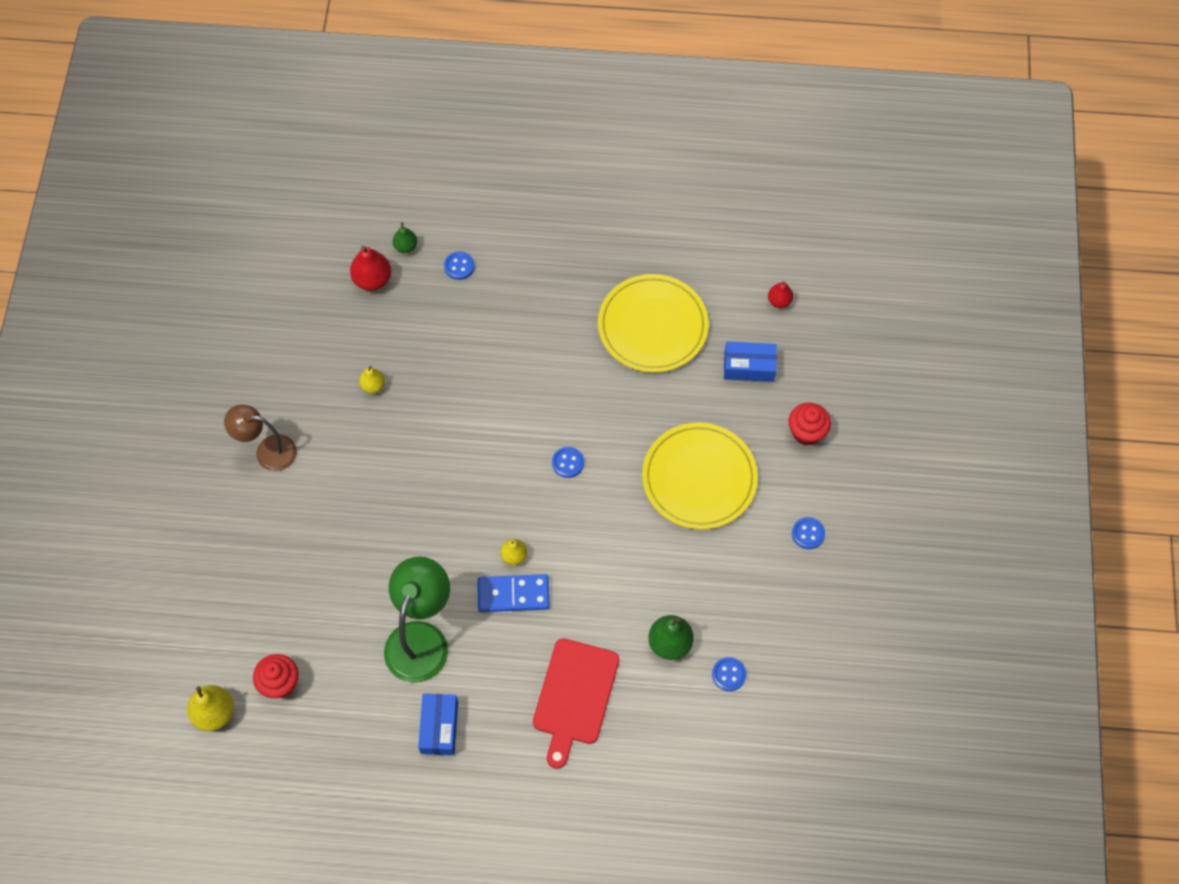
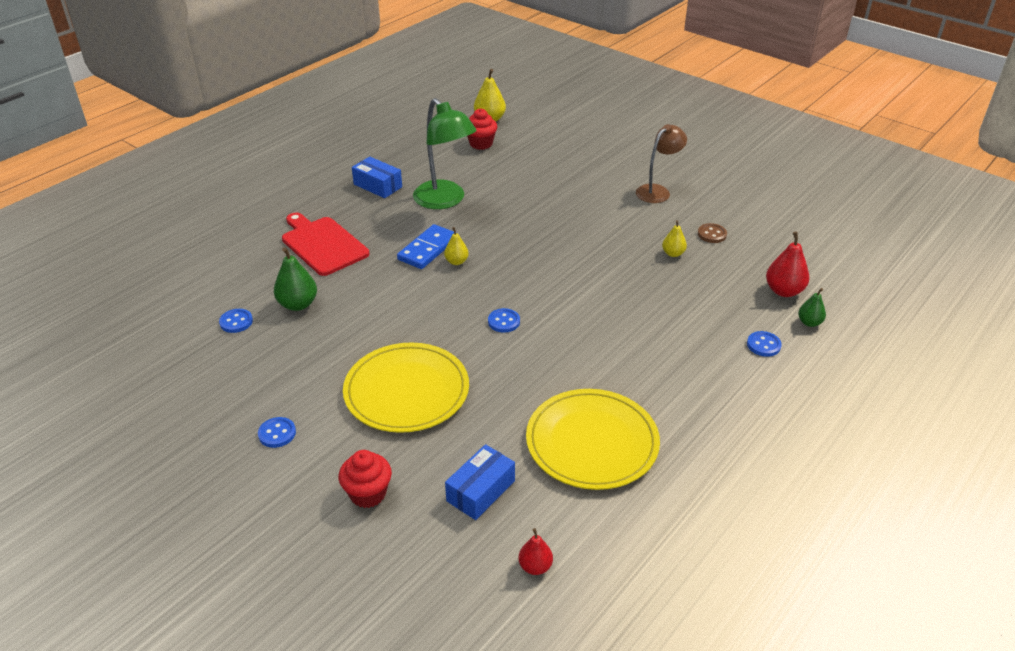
camera: 125 degrees right, 25 degrees down
(318, 369) = (712, 234): none -> brown button

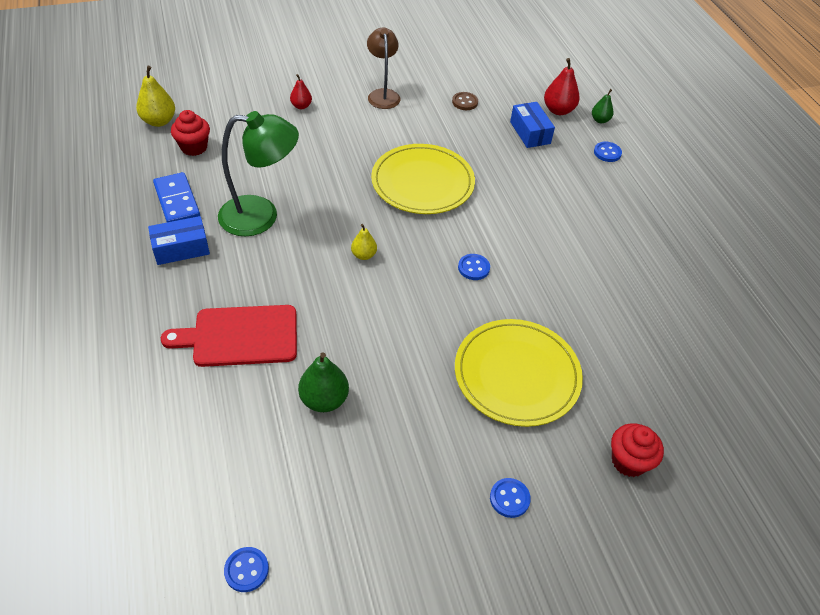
camera: 60 degrees left, 10 degrees up
(236, 322) = (308, 465): blue button -> blue button (246, 570)
(428, 249) = (326, 264): blue domino -> blue domino (177, 201)
(480, 491) = (665, 384): blue box -> blue box (530, 133)
(535, 566) = (758, 391): red pear -> red pear (301, 106)
(592, 442) = (650, 293): yellow plate -> yellow plate (422, 182)
(673, 253) = (470, 133): yellow pear -> none

